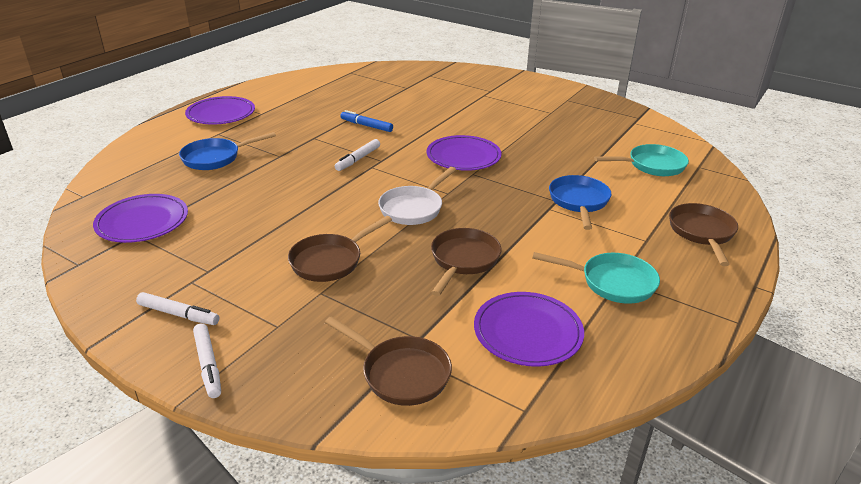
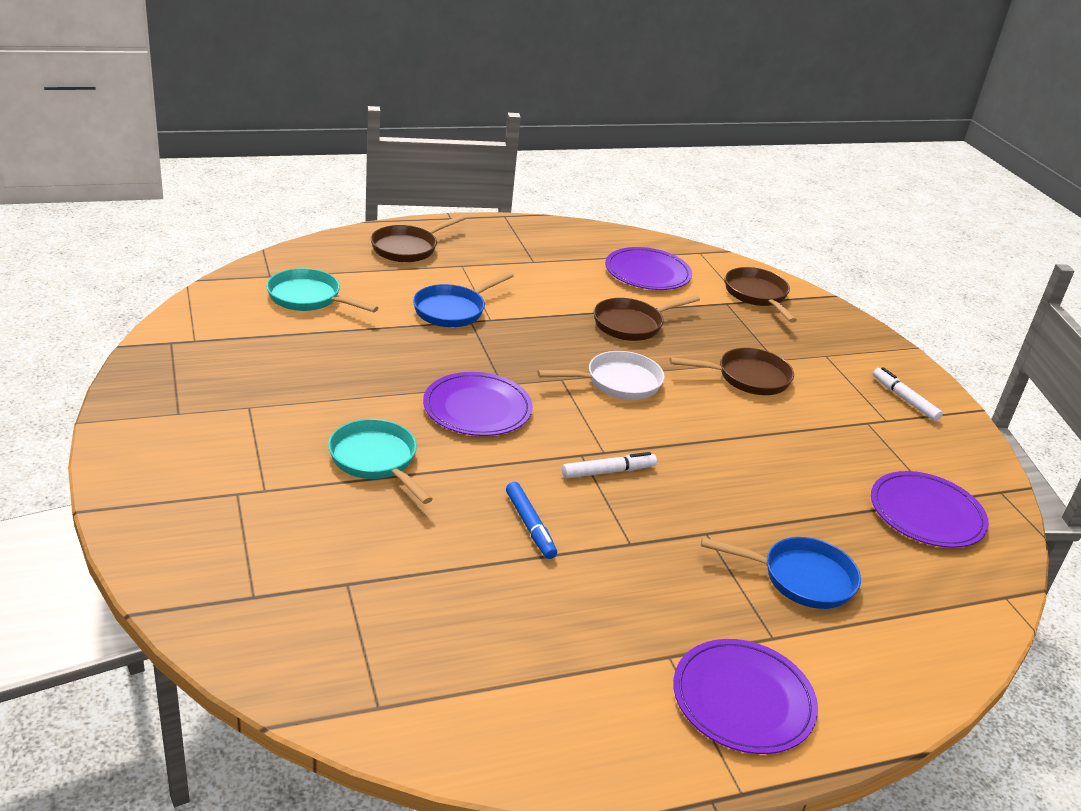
camera: 145 degrees left, 0 degrees up
(208, 365) = (889, 357): white marker -> none
(612, 282) = (542, 262): turquoise pan -> turquoise pan (376, 460)

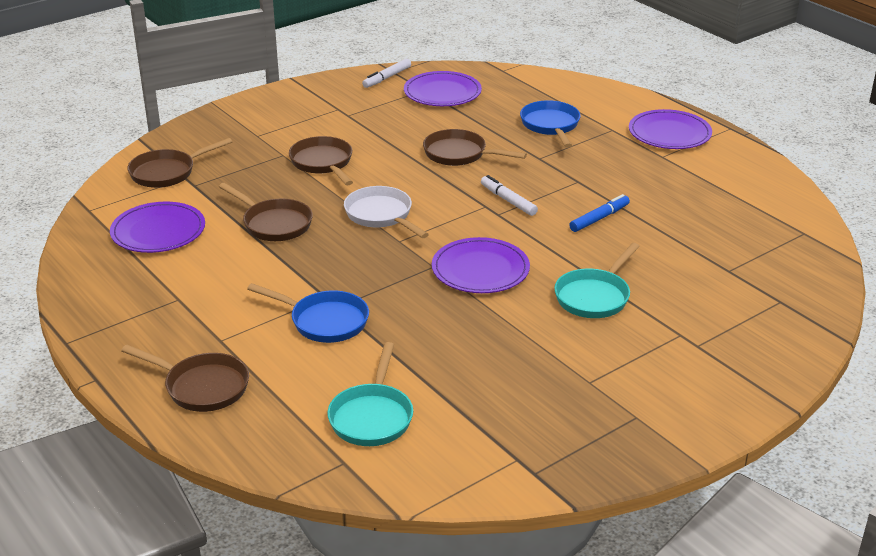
camera: 105 degrees left, 0 degrees up
(739, 472) = (459, 154): none -> brown pan
(904, 399) = (301, 104): white marker -> white marker (387, 78)

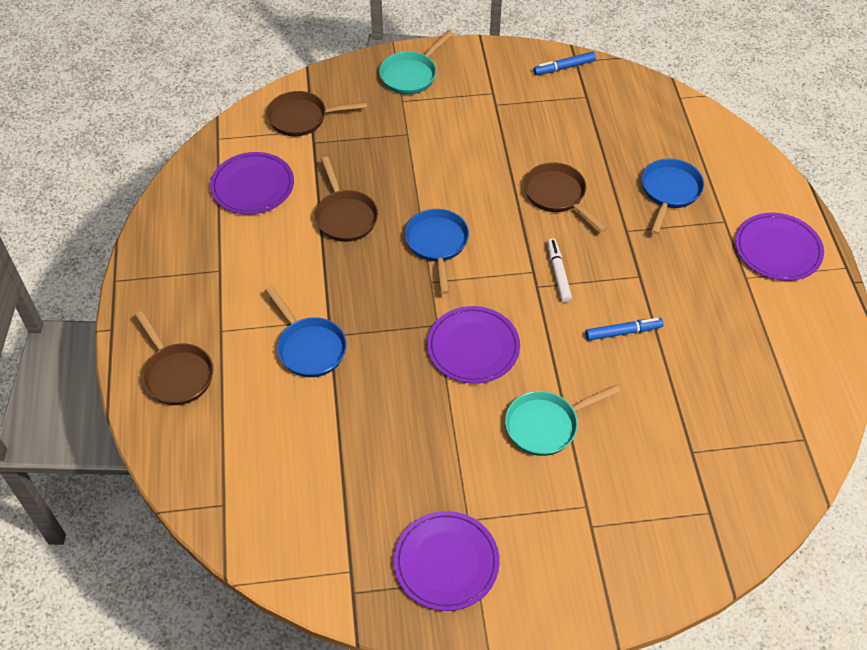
camera: 30 degrees right, 20 degrees up
(323, 163) = (433, 158): brown pan -> none
(372, 417) = (275, 469): turquoise pan -> turquoise pan (411, 75)
(381, 215) = (437, 244): white pan -> blue pan
(387, 78) = (564, 67): white marker -> blue marker
(442, 92) = (600, 107): purple plate -> purple plate (446, 562)

